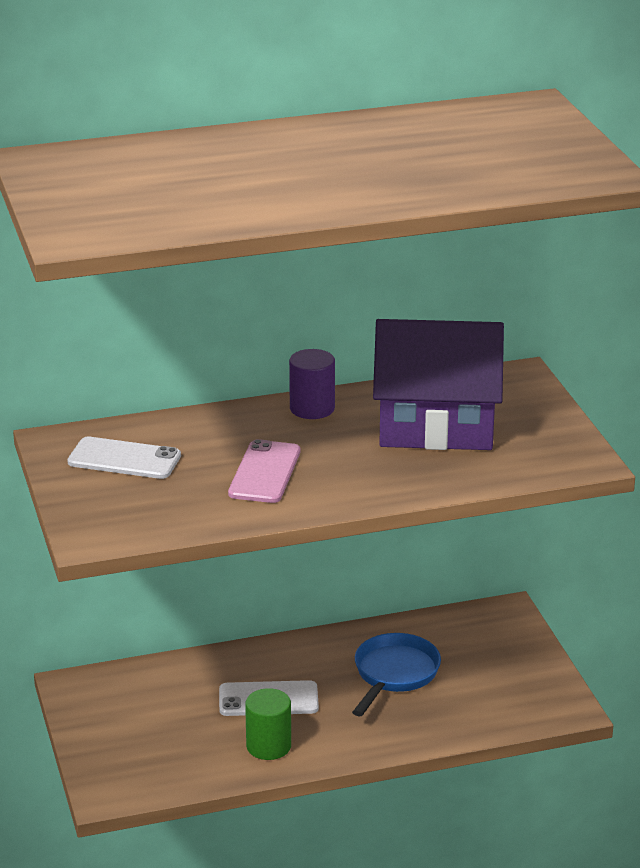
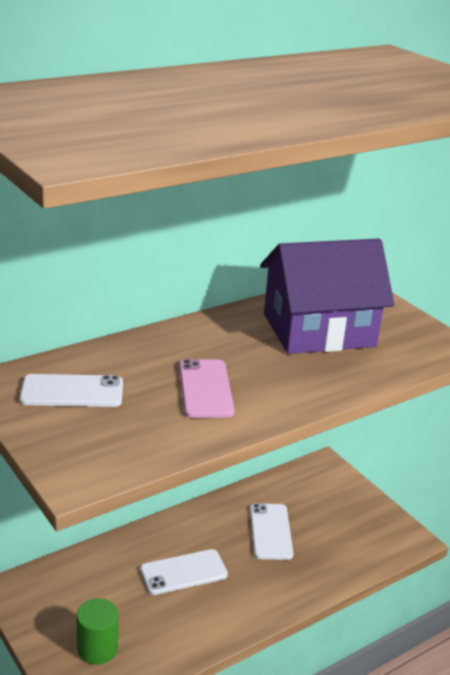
camera: 20 degrees left, 0 degrees up
(268, 746) = (202, 618): green cylinder -> green cylinder (97, 648)
(312, 408) = (211, 327): purple cylinder -> none
(394, 674) = (270, 531): blue pan -> white phone

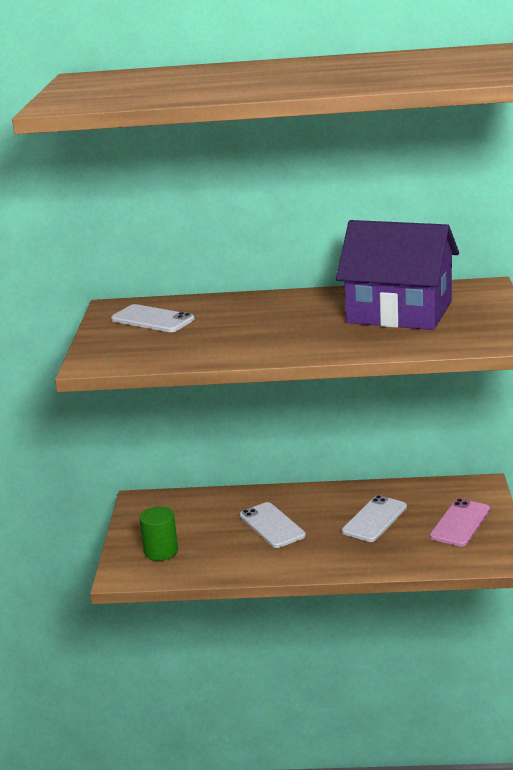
camera: 40 degrees right, 5 degrees down
(183, 572) = (272, 525): white phone -> white phone turned 45 degrees clockwise
(205, 389) = (247, 333): pink phone -> pink phone (460, 523)

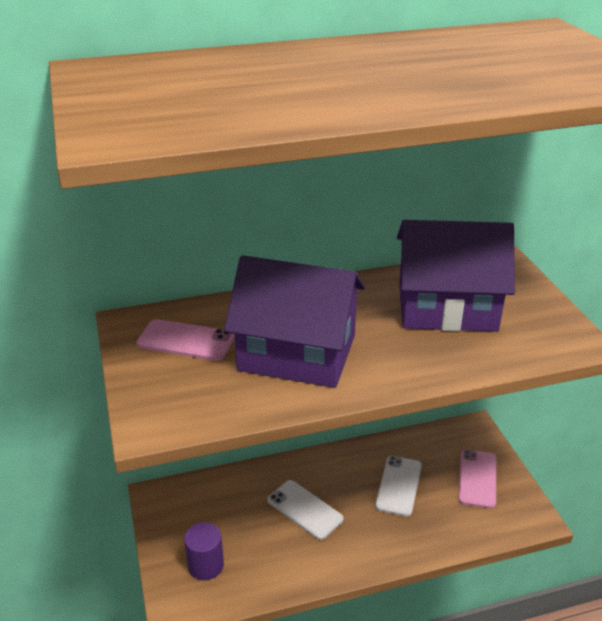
camera: 20 degrees left, 10 degrees up
(152, 319) = (186, 340): white phone -> pink phone
(161, 551) = (205, 565): green cylinder -> purple cylinder
(240, 332) = (297, 353): none -> purple house

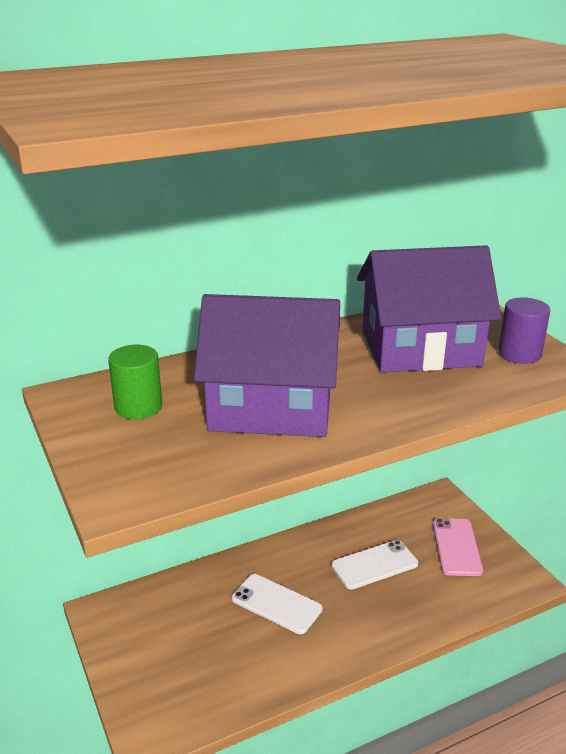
camera: 10 degrees left, 5 degrees down
(186, 340) = (138, 407): pink phone -> green cylinder
(205, 565) = (174, 681): purple cylinder -> purple cylinder (519, 354)
(399, 485) = (374, 565): white phone -> white phone turned 60 degrees clockwise

